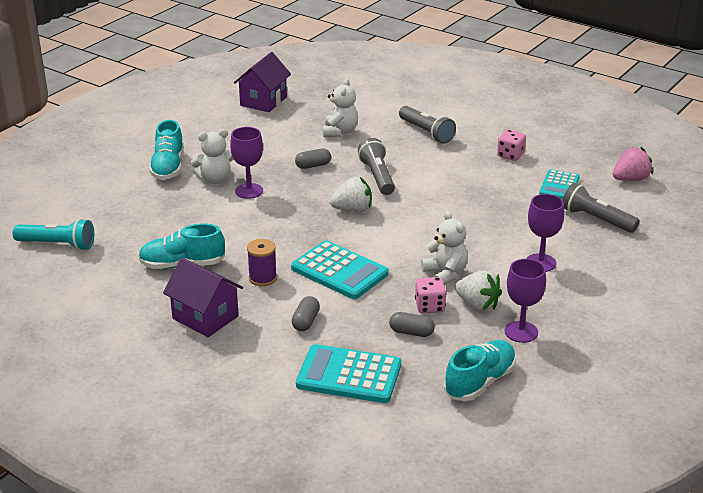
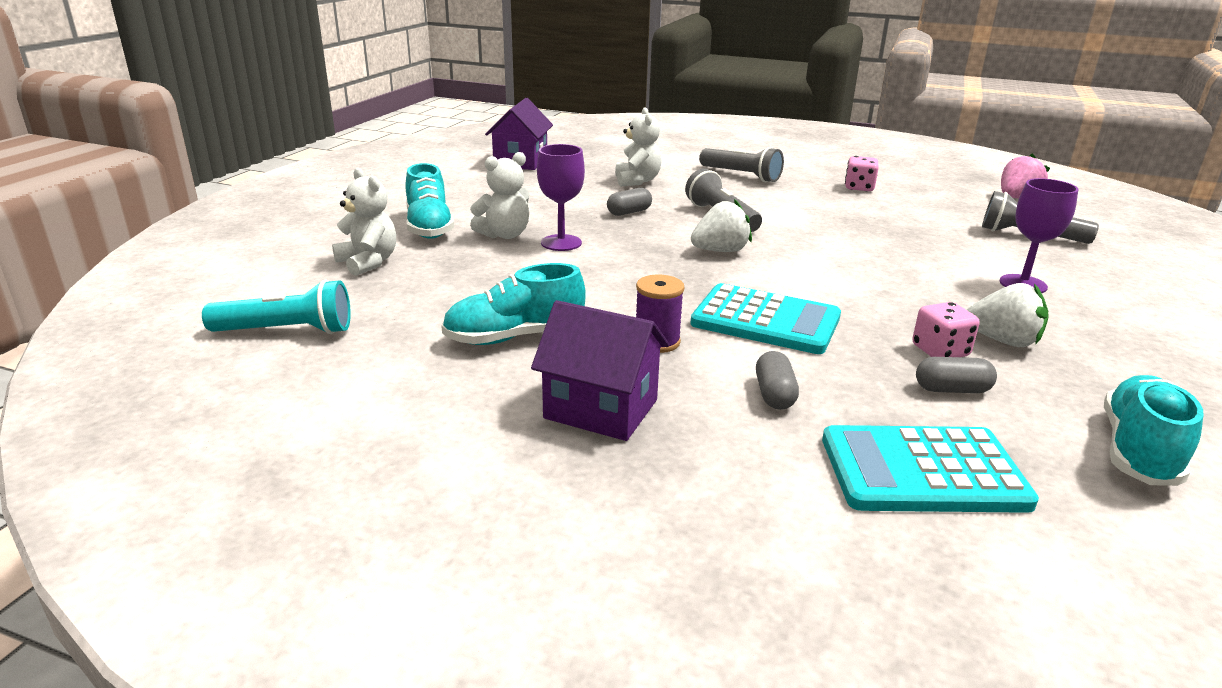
camera: 15 degrees left, 5 degrees down
(445, 274) = (916, 309): white teddy bear -> white teddy bear (368, 262)
(521, 332) = (1104, 369): purple goblet -> none
(559, 186) = (946, 209): turquoise calculator -> none

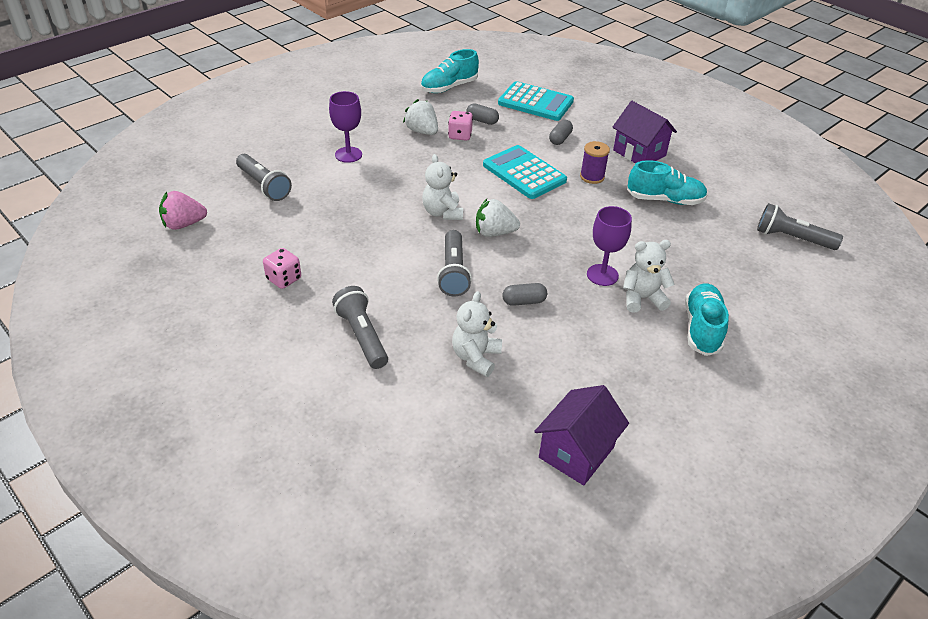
camera: 155 degrees left, 15 degrees up
(287, 331) = (792, 238): turquoise flashlight -> grey flashlight
(368, 262) = (750, 292): white teddy bear -> white teddy bear (442, 212)

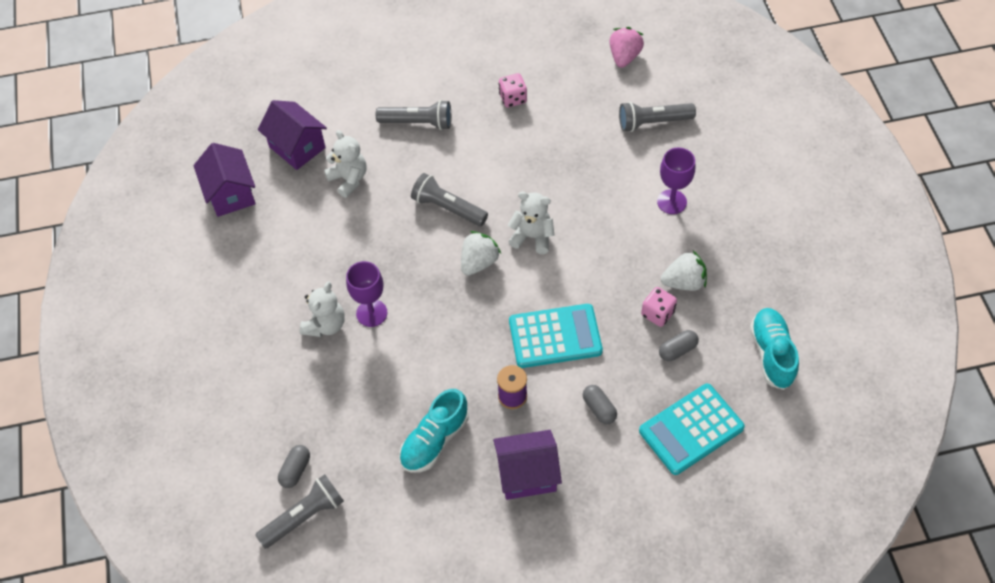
camera: 125 degrees right, 15 degrees up
(467, 424) = (297, 147): none -> purple house
(524, 301) = (382, 238): grey capsule -> grey capsule (295, 470)
(702, 328) = (265, 346): turquoise shoe -> none

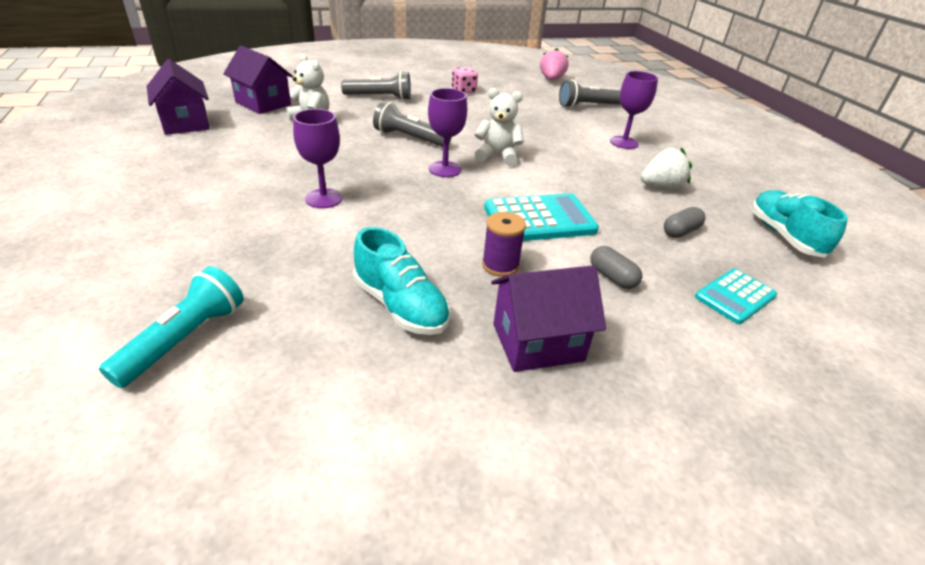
camera: 10 degrees left, 20 degrees down
(295, 470) = (185, 339): grey capsule -> turquoise flashlight
(304, 516) = (181, 398): grey flashlight -> none
(325, 325) = (266, 205): white teddy bear -> none
(434, 440) = (401, 306): turquoise shoe -> turquoise shoe turned 75 degrees counterclockwise
(479, 262) = (444, 169): white strawberry -> purple goblet
(657, 313) = (645, 206): pink dice -> none
(691, 429) = (735, 296): turquoise calculator -> turquoise calculator, size x0.63

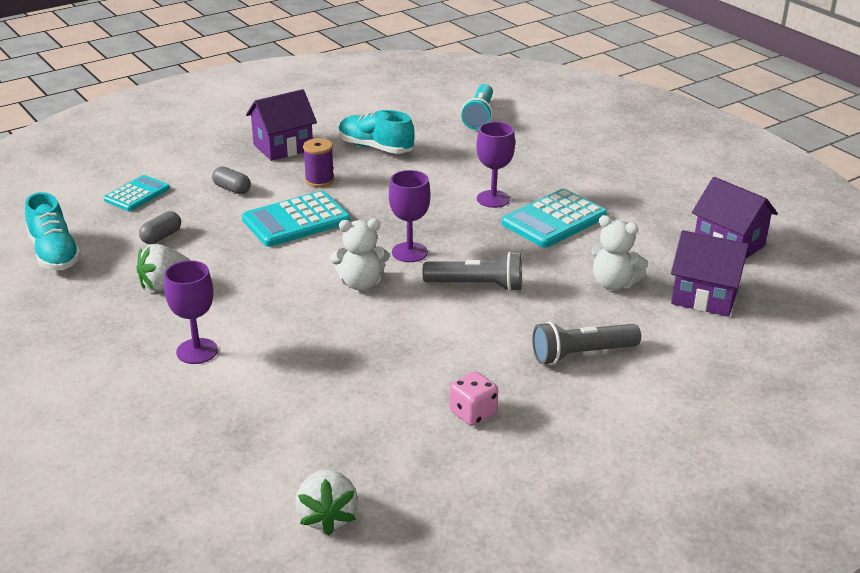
camera: 165 degrees right, 5 degrees down
(292, 168) = (554, 220): none -> turquoise calculator
(551, 79) = (327, 517): pink strawberry -> white strawberry
(587, 106) = (249, 434): grey flashlight -> none

